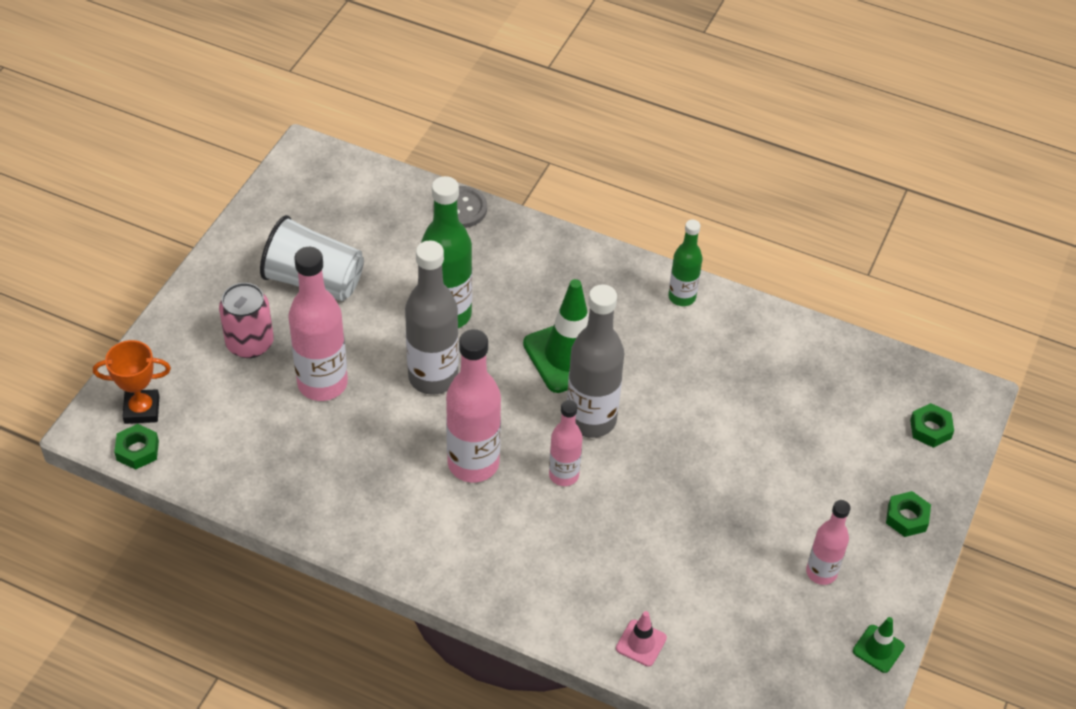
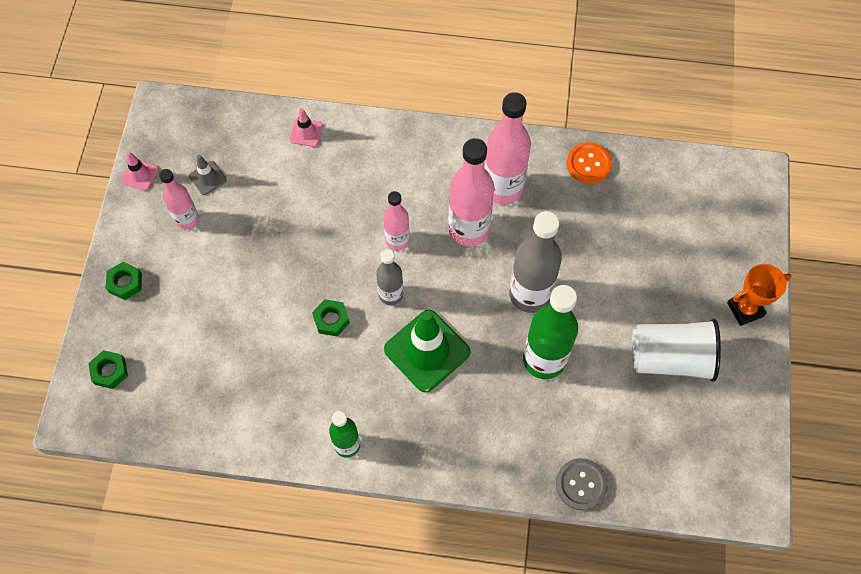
camera: 165 degrees right, 15 degrees up
(137, 450) = (715, 166): green nut -> green nut (331, 320)
(142, 410) = (733, 198): orange trophy -> orange trophy (745, 309)
(250, 343) = (688, 280): pink can -> none
(290, 497) = (588, 164): none -> orange button
(322, 383) = (613, 262): pink bottle -> pink bottle (503, 188)
(591, 419) = (391, 294): grey bottle -> grey bottle, size x0.59
(787, 618) = (208, 178): none -> grey traffic cone
(878, 649) = (140, 175): green traffic cone -> pink traffic cone

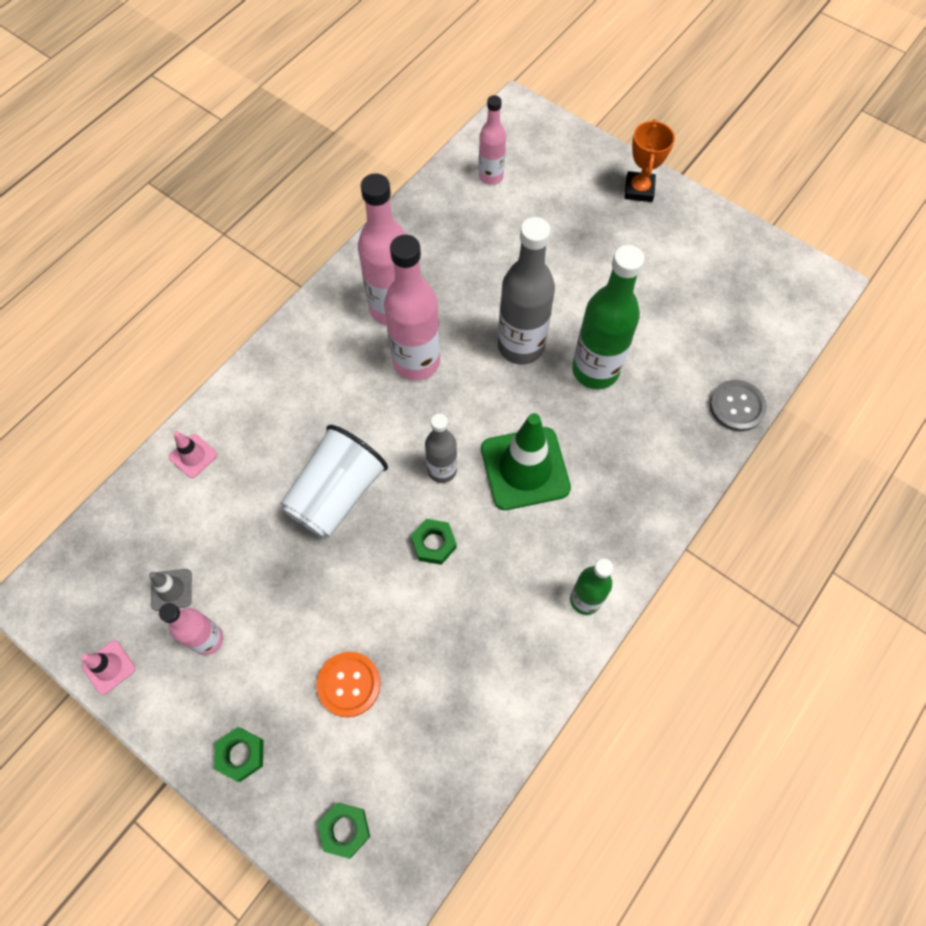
camera: 60 degrees left, 0 degrees up
(397, 240) = (384, 432): pink bottle -> pink bottle (491, 176)
(588, 164) = (417, 225): orange button -> orange button (349, 684)
(670, 358) = (652, 269): white cup -> white cup (337, 494)

